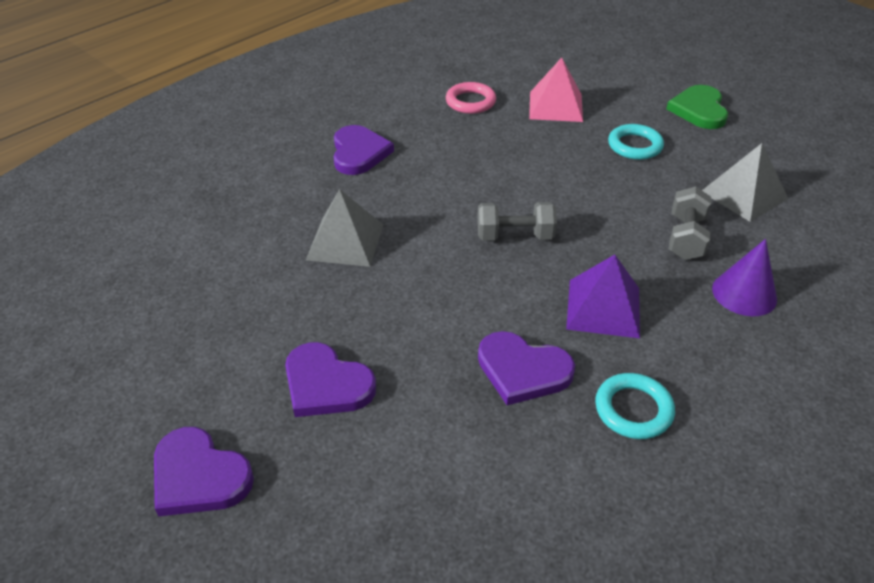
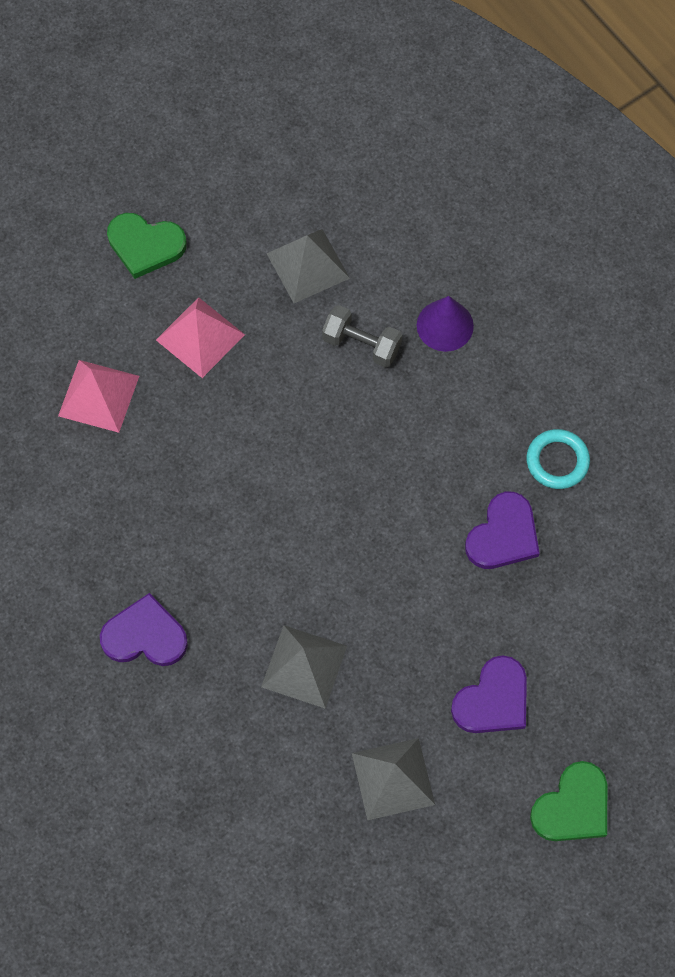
camera: 80 degrees left, 25 degrees up
(199, 476) = (573, 806): purple heart -> green heart
(235, 315) = (393, 779): none -> grey pyramid
(470, 102) = (64, 490): pink ring -> none
(515, 236) = (328, 499): grey dumbbell -> none
(603, 308) = (442, 448): purple pyramid -> none
(635, 146) = (200, 337): turquoise ring -> pink pyramid

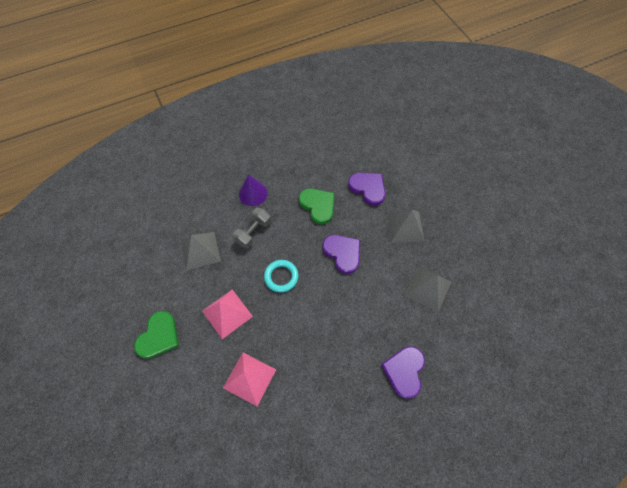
camera: 80 degrees left, 5 degrees down
(393, 779) = (488, 256): grey pyramid -> grey pyramid (405, 226)
(493, 700) = (450, 207): purple heart -> purple heart (343, 253)
(557, 461) = (334, 160): turquoise ring -> turquoise ring (281, 277)
(573, 806) = (501, 184): green heart -> green heart (318, 206)

